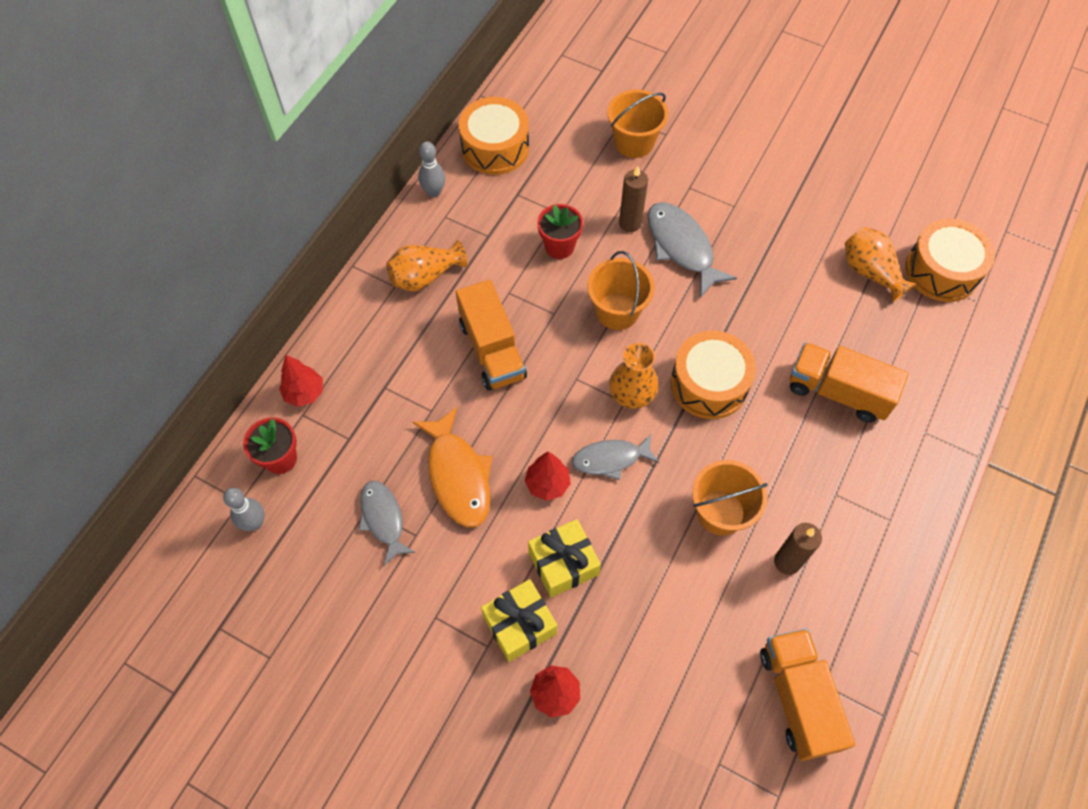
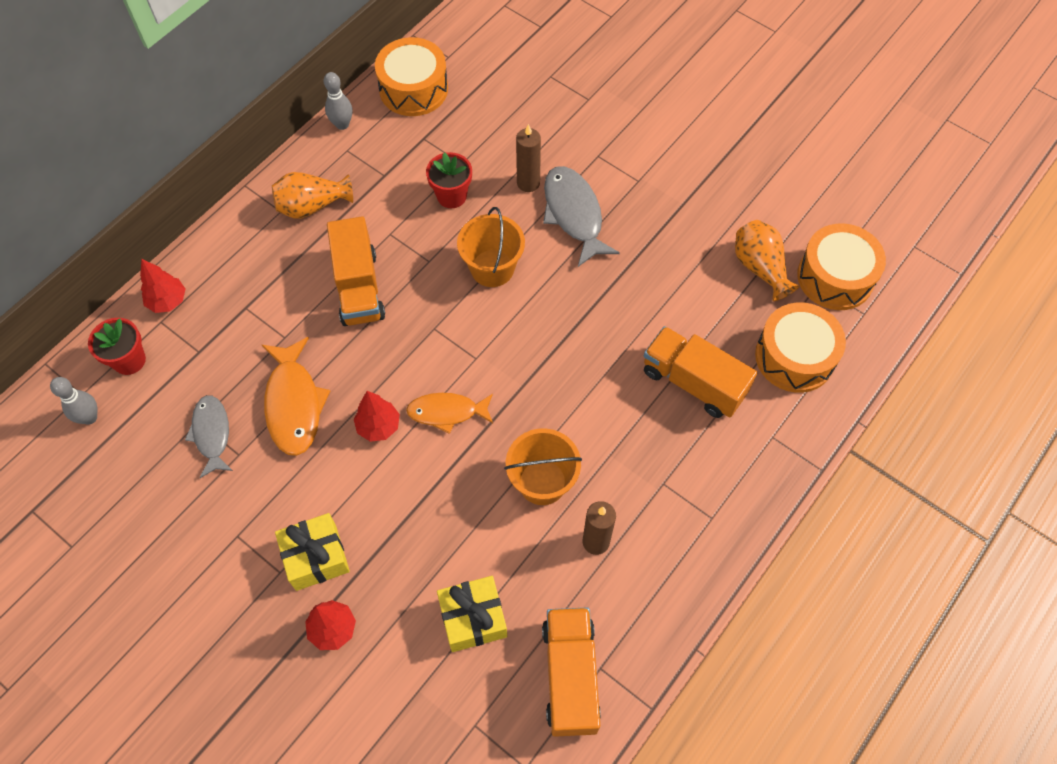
camera: 10 degrees right, 0 degrees up
(563, 563) = (374, 506): yellow gift -> yellow gift (473, 618)
(610, 459) = (447, 412): grey fish -> orange fish
(631, 395) = (484, 353): orange vase -> none
(634, 142) = (554, 103): orange bucket -> none
(709, 384) = (565, 354): orange drum -> orange drum (794, 357)

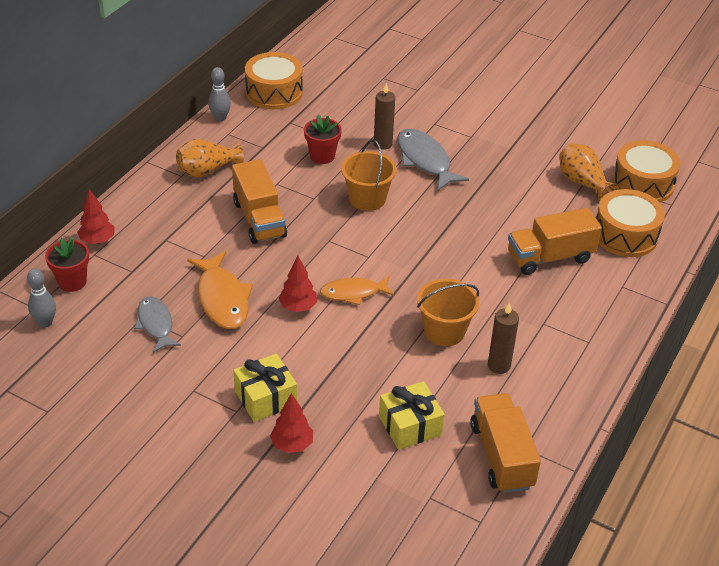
camera: 10 degrees left, 20 degrees down
(693, 382) = (550, 257): orange truck -> orange truck turned 45 degrees counterclockwise

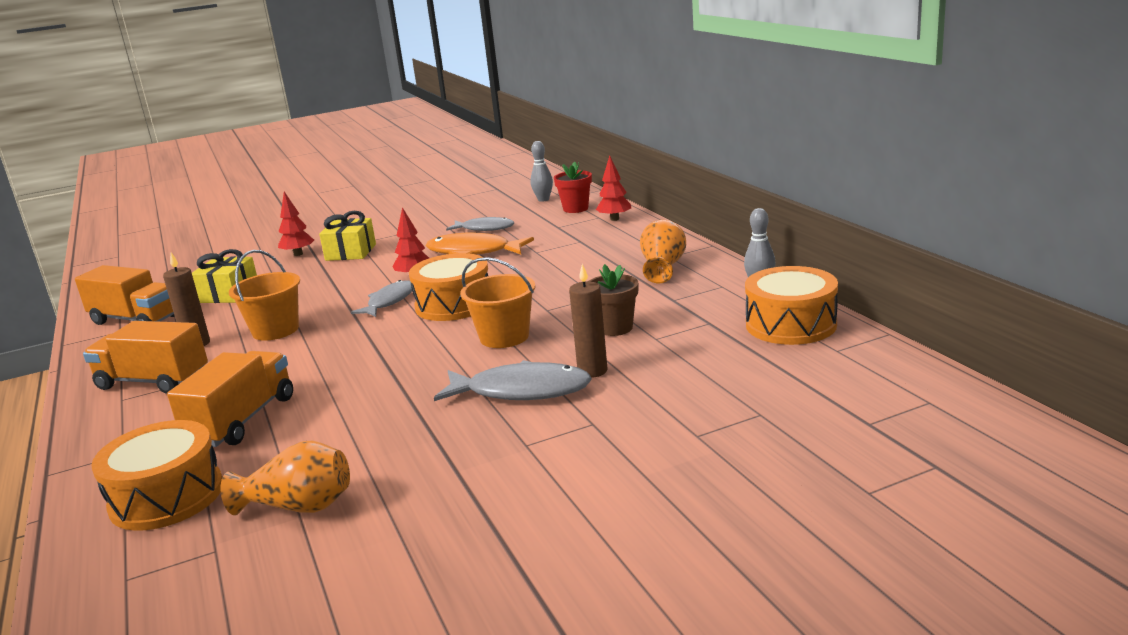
camera: 130 degrees right, 20 degrees down
(259, 219) = (552, 279): orange truck -> orange truck (153, 381)
(322, 156) = (615, 328): red flower pot -> brown flower pot
(353, 293) = (389, 301): orange fish -> grey fish
(642, 184) = (202, 571): orange drum -> orange drum (454, 304)

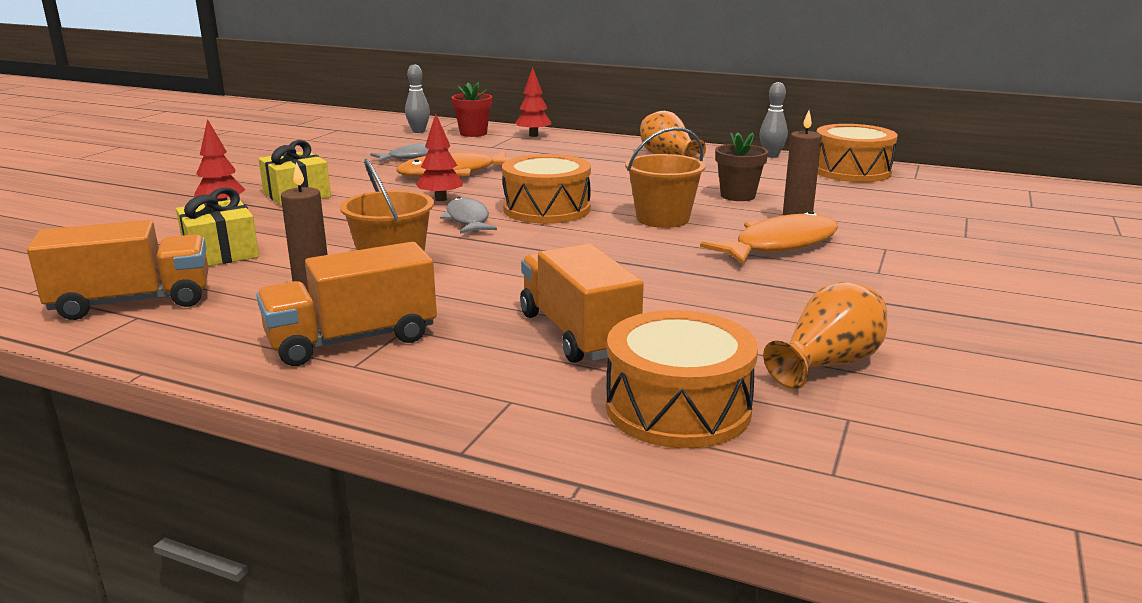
camera: 45 degrees left, 0 degrees up
(521, 391) = (780, 245): grey fish -> orange fish

